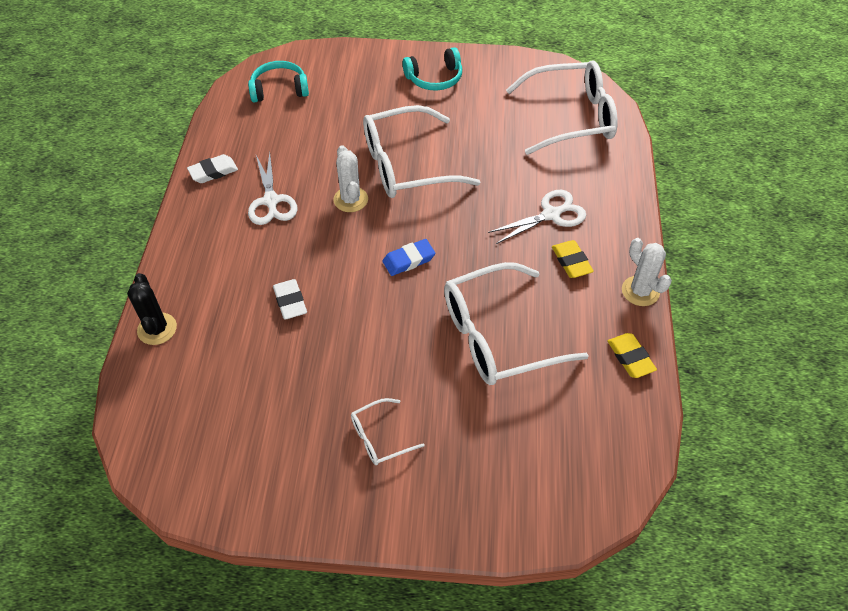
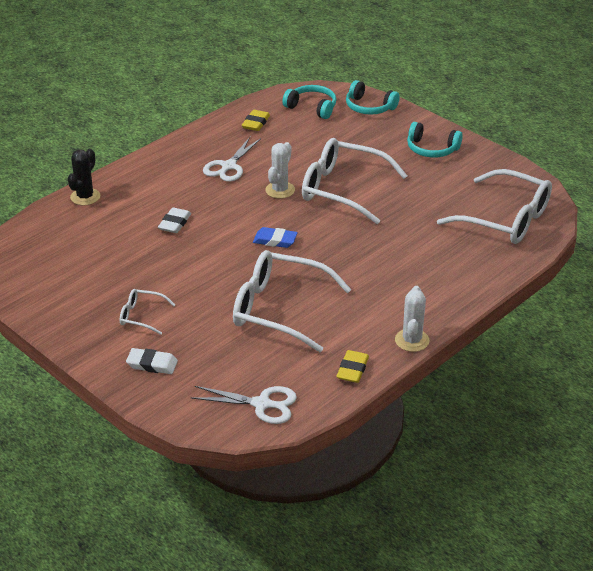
camera: 40 degrees right, 15 degrees down
(213, 172) = (213, 134): white eraser -> white eraser (152, 364)
(332, 62) = (369, 107): none -> turquoise headphones
(551, 215) = (407, 266): white scissors -> white scissors (261, 404)
(571, 262) = (385, 299): yellow eraser -> yellow eraser (255, 123)

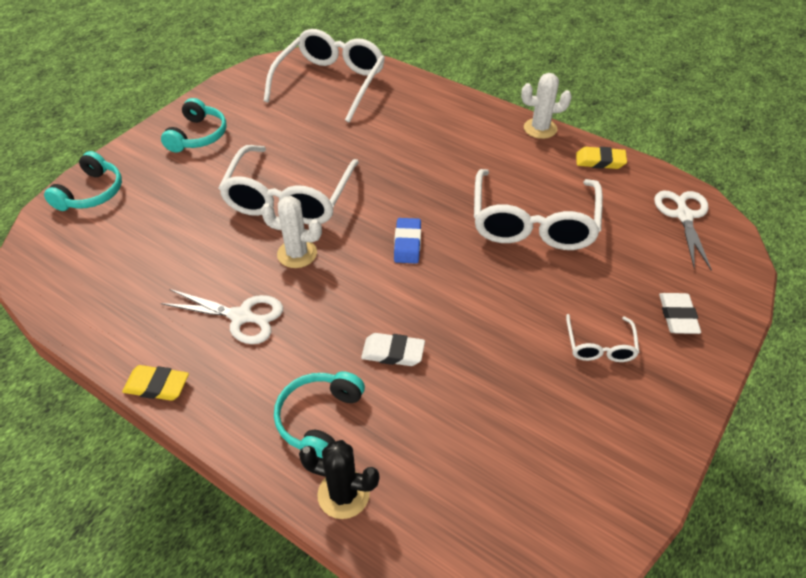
camera: 100 degrees left, 10 degrees up
(255, 123) = (120, 304): yellow eraser -> yellow eraser (157, 386)
(312, 108) = (83, 248): turquoise headphones -> turquoise headphones (319, 419)

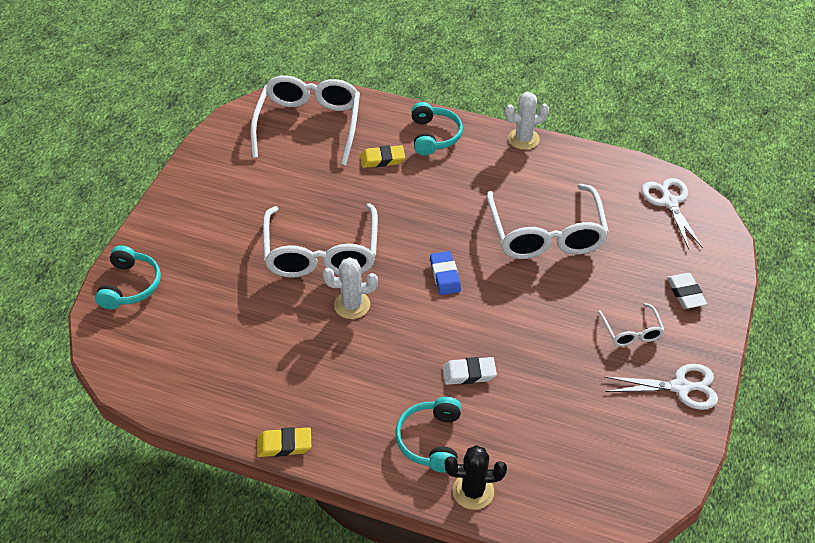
camera: 15 degrees left, 0 degrees up
(198, 135) = (204, 206): turquoise headphones -> turquoise headphones (434, 136)
(241, 317) = (328, 371): white scissors -> white scissors (680, 387)
(600, 161) = (586, 163): yellow eraser -> yellow eraser (382, 159)

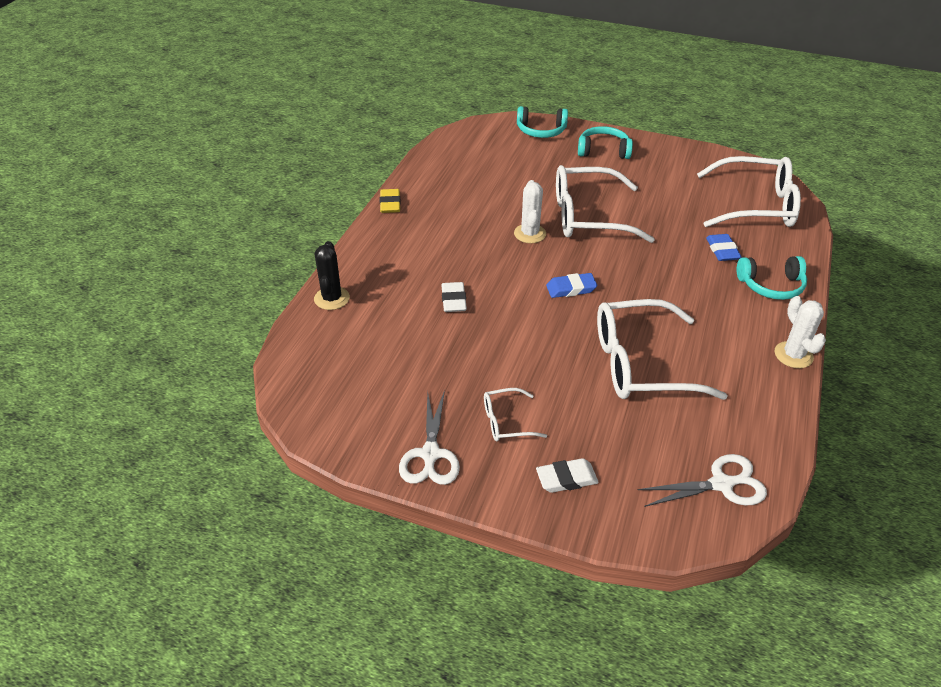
camera: 90 degrees right, 5 degrees down
(382, 159) = (722, 250): yellow eraser -> blue eraser
(431, 440) = (385, 276): turquoise headphones -> turquoise headphones (603, 151)

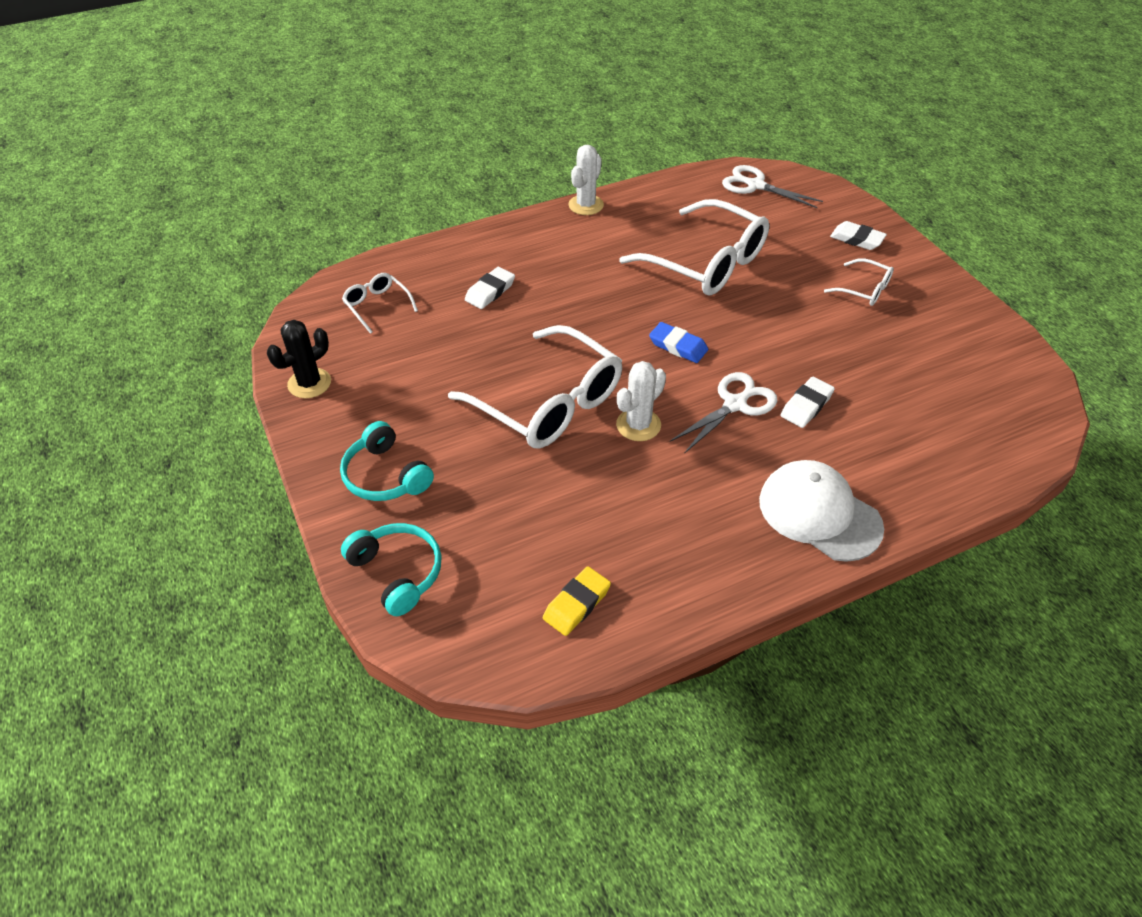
camera: 135 degrees left, 5 degrees up
(332, 298) = (941, 490): black cactus -> black cactus (309, 383)
(389, 248) = (819, 513): none -> white cap
(390, 204) = (756, 586): yellow eraser -> yellow eraser (577, 604)
(430, 454) = (948, 304): white scissors -> white scissors (735, 404)
(722, 250) = (490, 291): blue eraser -> white eraser
(755, 205) = (377, 306): white glasses -> white glasses, size x0.47
(771, 285) = (508, 246): turquoise headphones -> none

